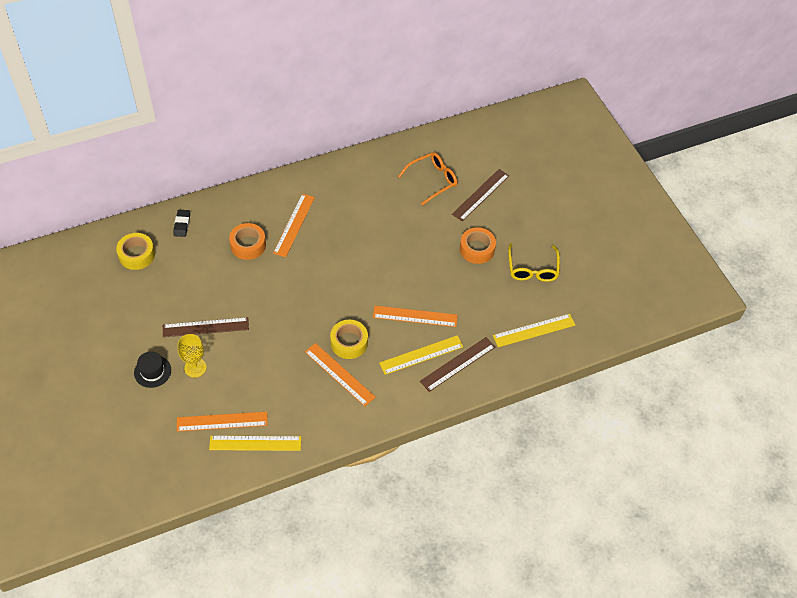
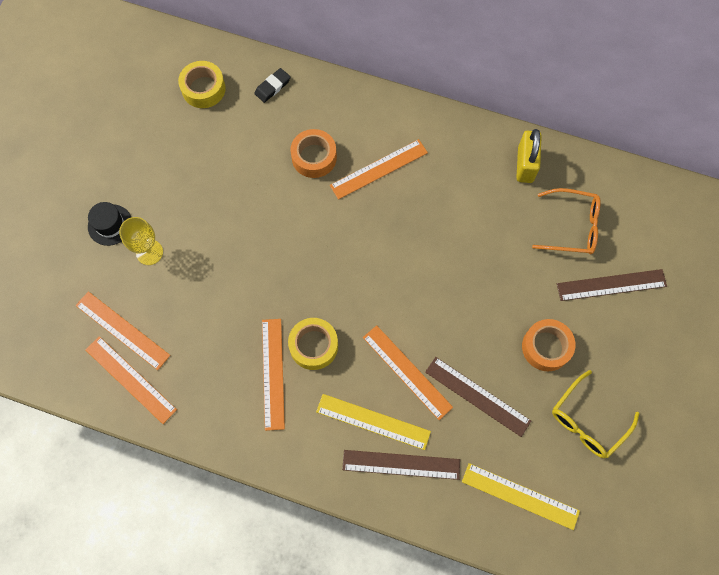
camera: 45 degrees right, 15 degrees up
(205, 327) = (196, 217): brown ruler -> brown ruler (477, 396)
(255, 443) = (130, 379): yellow ruler -> orange ruler
(376, 166) = (525, 165): none -> yellow padlock

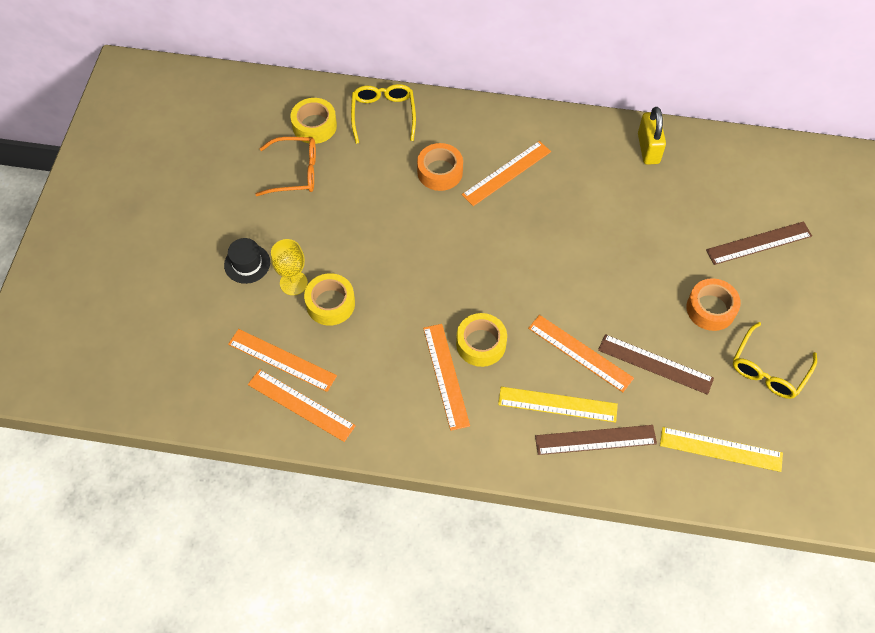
camera: 10 degrees left, 10 degrees down
(180, 279) = (330, 303): none -> yellow tape
(272, 87) = (383, 114): black eraser -> yellow glasses
(572, 227) = (708, 197): orange glasses -> orange glasses (295, 172)

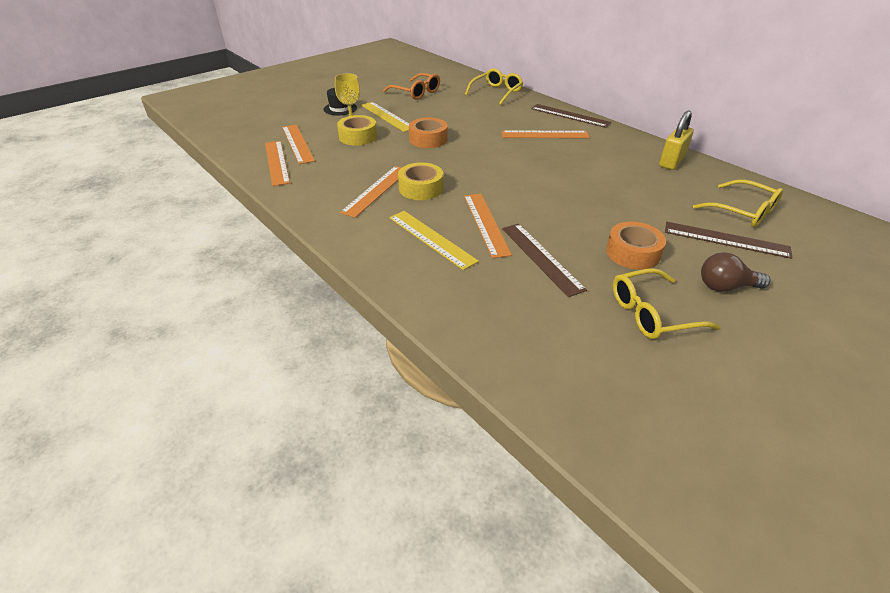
camera: 40 degrees right, 20 degrees down
(314, 126) = (451, 84): yellow tape -> none
(440, 172) = (500, 120): orange tape -> orange tape (428, 139)
(595, 439) = (433, 270): brown ruler -> brown ruler (570, 115)
(721, 449) = (537, 337): yellow ruler -> yellow ruler (387, 116)
(747, 193) = (743, 212): none -> yellow glasses
(792, 303) = (725, 287): none -> brown light bulb

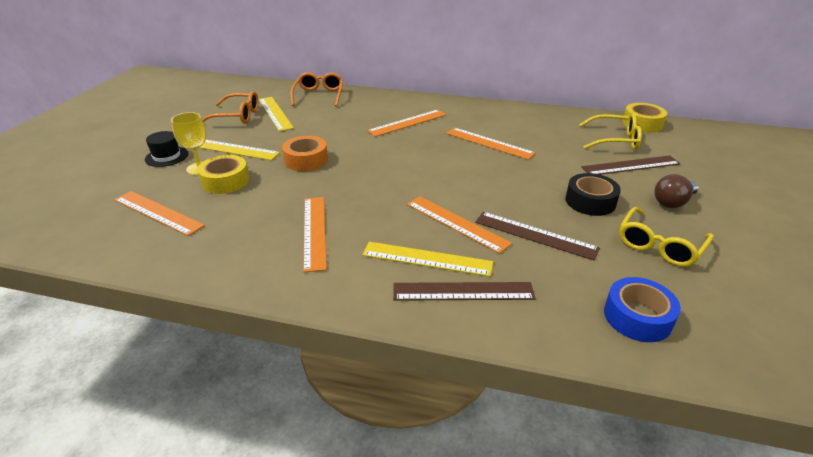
camera: 35 degrees left, 5 degrees down
(276, 162) = (155, 244): orange ruler -> orange ruler (489, 143)
(421, 188) = (357, 212): yellow tape -> yellow tape (642, 124)
(446, 98) = (275, 113): none -> yellow ruler
(496, 92) = (319, 95): yellow glasses -> orange glasses
(546, 352) = (637, 317): none -> blue tape
(570, 115) = (408, 100): brown ruler -> brown ruler (463, 291)
(632, 253) = (590, 201): orange tape -> black tape
(671, 162) = (527, 116): yellow padlock -> none

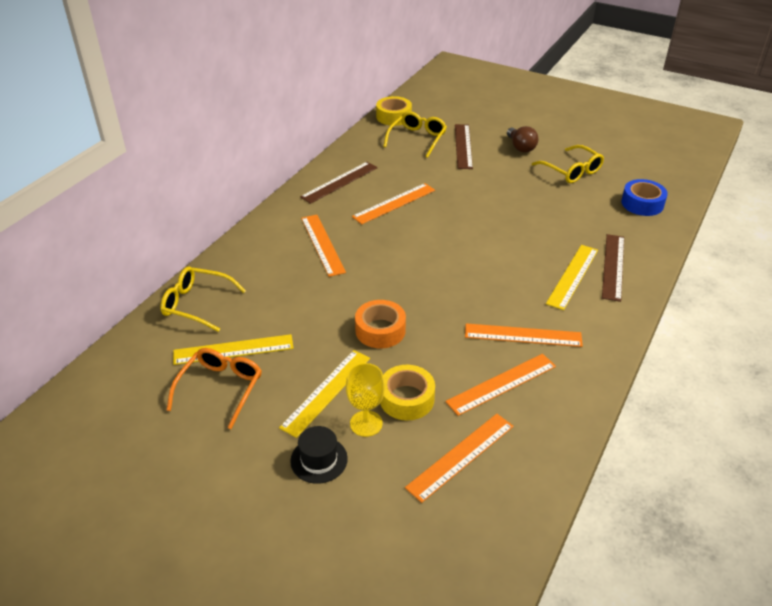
camera: 75 degrees left, 5 degrees up
(319, 95) = (196, 304): orange glasses -> yellow glasses
(456, 223) = (526, 251): orange ruler -> orange ruler (501, 383)
(535, 235) = (550, 218): brown ruler -> brown ruler (339, 182)
(590, 201) = (510, 180): black tape -> none

